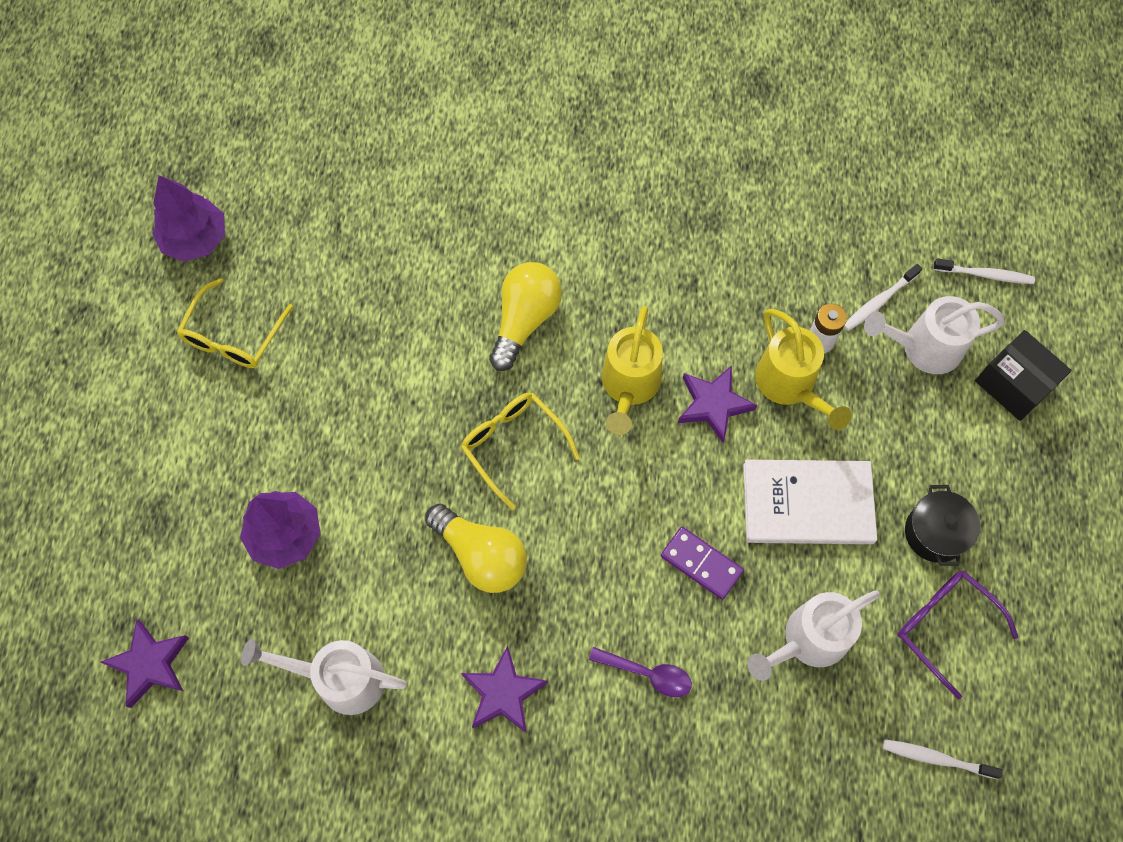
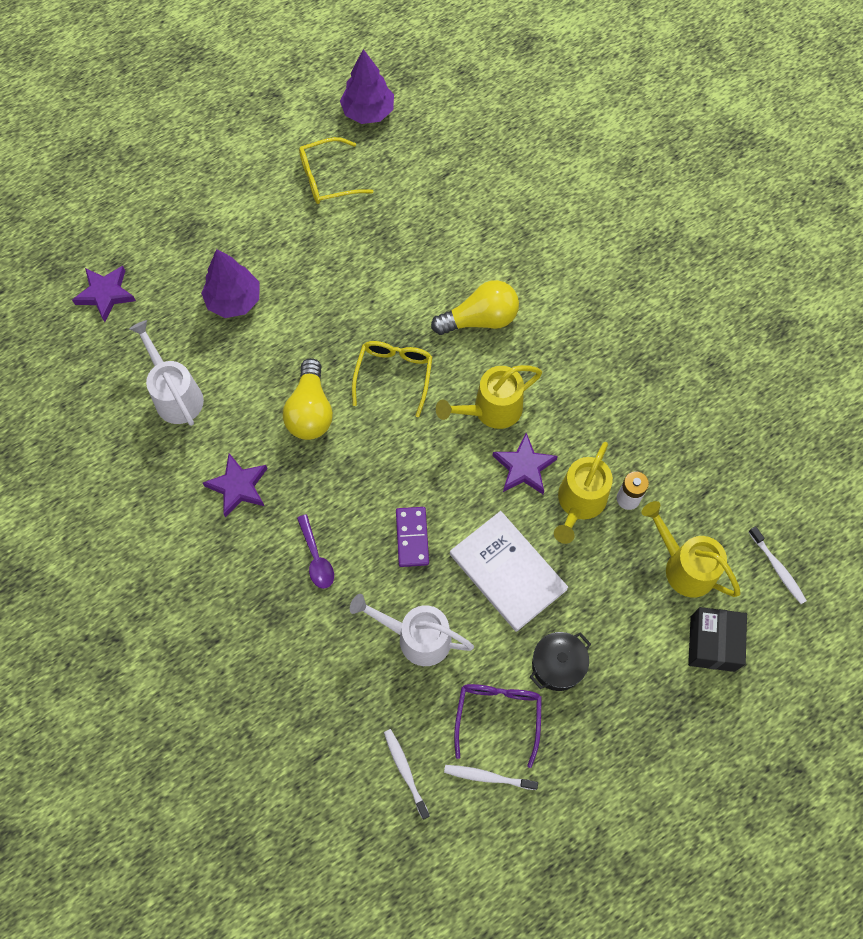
camera: 50 degrees right, 0 degrees up
(879, 301) = (691, 515): white toothbrush -> white toothbrush (488, 777)
(923, 348) = (684, 566): white watering can -> yellow watering can

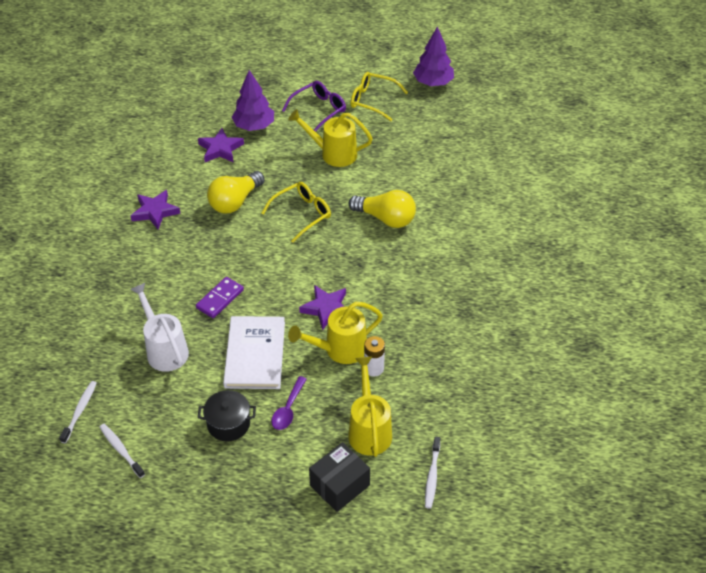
camera: 40 degrees right, 20 degrees down
(106, 294) = (191, 85): purple star -> purple star (220, 149)
(175, 394) = (173, 150): white watering can -> none
(316, 558) = (156, 272): purple spoon -> purple spoon (288, 409)
(491, 410) = (340, 267): yellow watering can -> yellow watering can (333, 153)
(498, 716) = (163, 423): purple glasses -> purple glasses (319, 110)

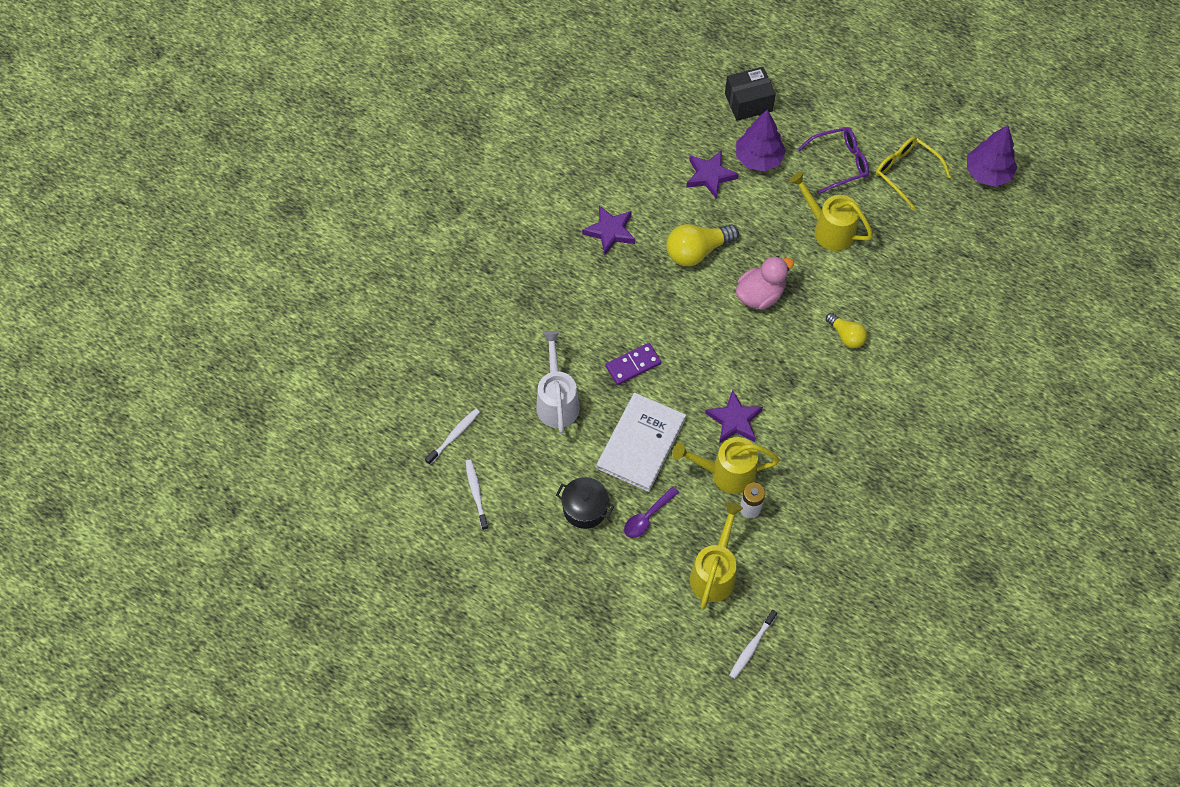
camera: 25 degrees right, 15 degrees up
(302, 214) = (760, 295): yellow glasses -> pink duck
(339, 485) = (660, 618): black box -> black box (748, 102)
(385, 218) = (846, 336): yellow light bulb -> yellow light bulb, size x0.61

